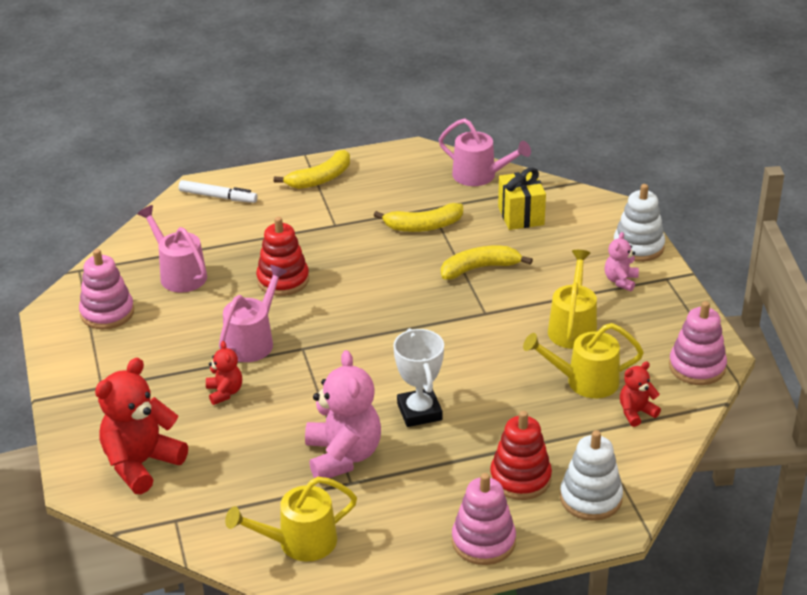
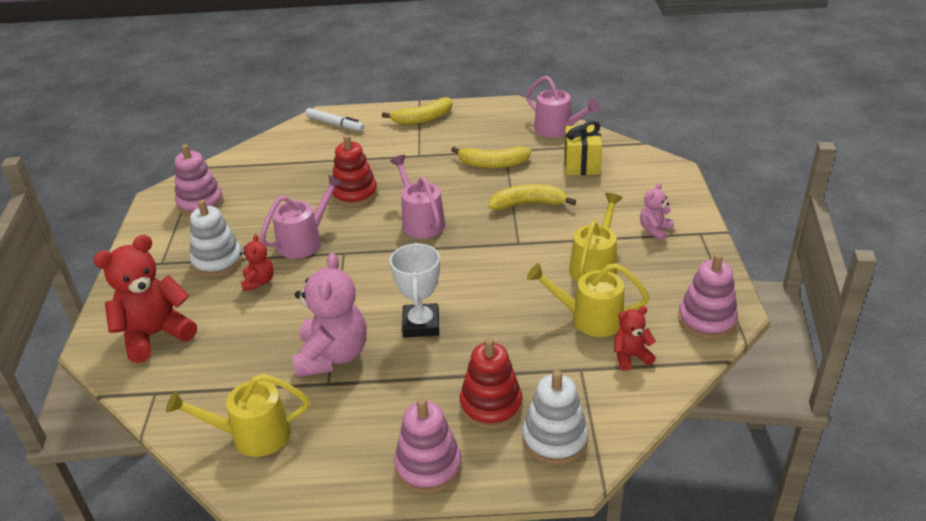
camera: 15 degrees right, 0 degrees up
(179, 274) = (273, 179): pink watering can -> pink watering can (420, 221)
(638, 247) = (681, 202): white stacking toy -> white stacking toy (218, 261)

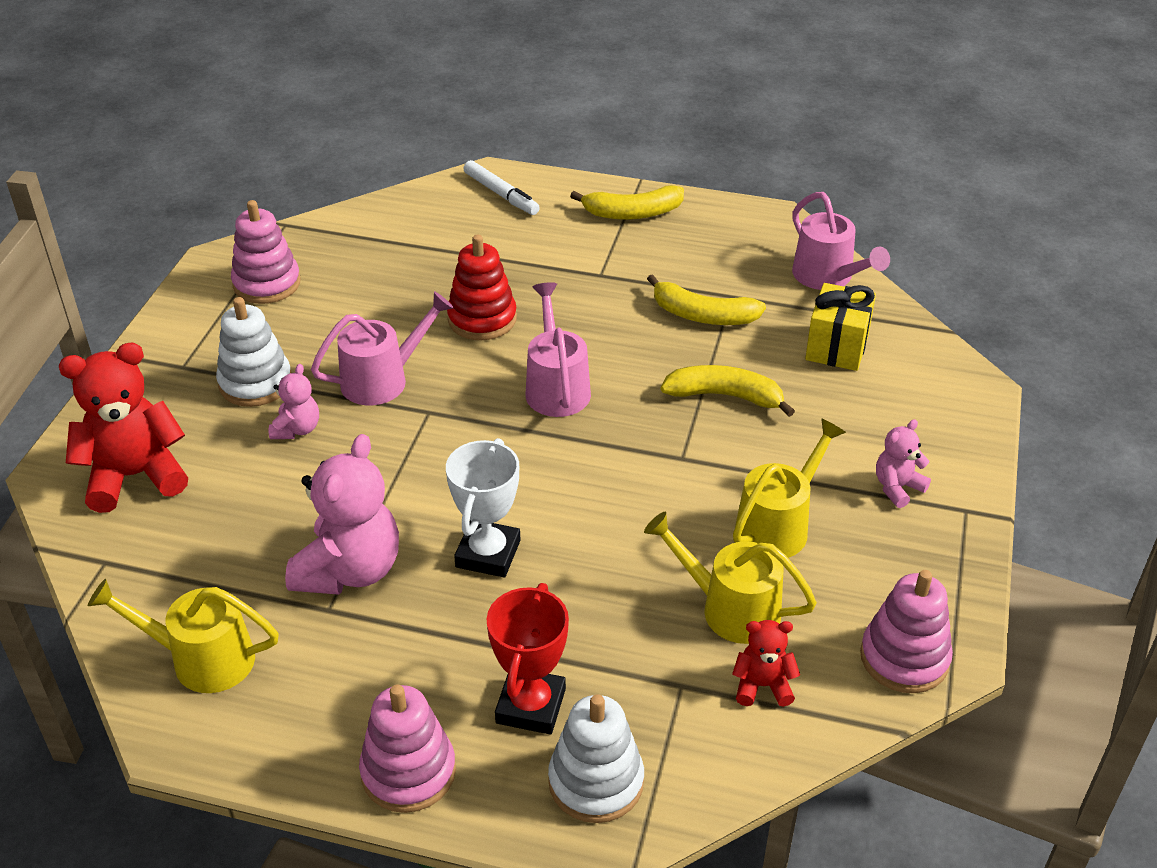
camera: 15 degrees right, 5 degrees up
(258, 282) = (297, 429): red teddy bear -> pink teddy bear
(491, 406) = (530, 706): red stacking toy -> red trophy

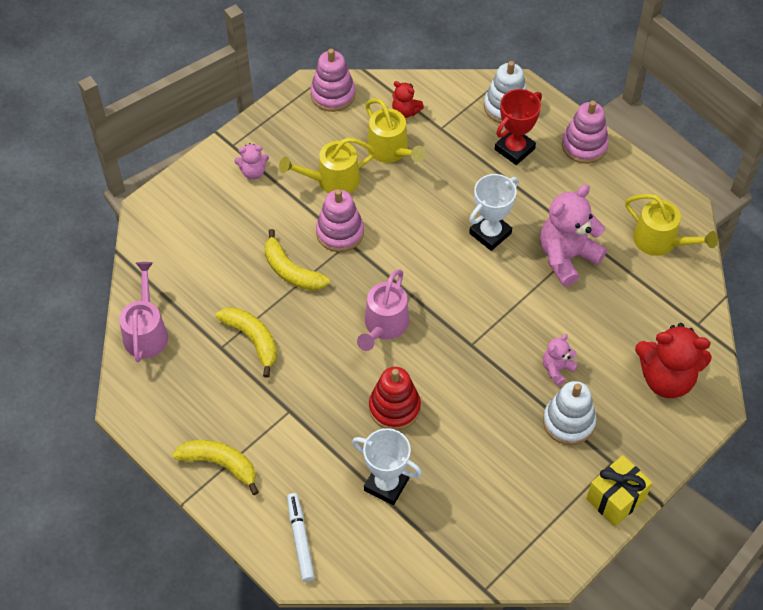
camera: 150 degrees left, 15 degrees up
(267, 284) = (525, 521): pink stacking toy -> pink stacking toy (340, 232)
(383, 379) = (486, 384): pink watering can -> none
(443, 258) = (386, 484): none -> white trophy
(837, 347) = (196, 274): yellow gift -> yellow gift (615, 499)

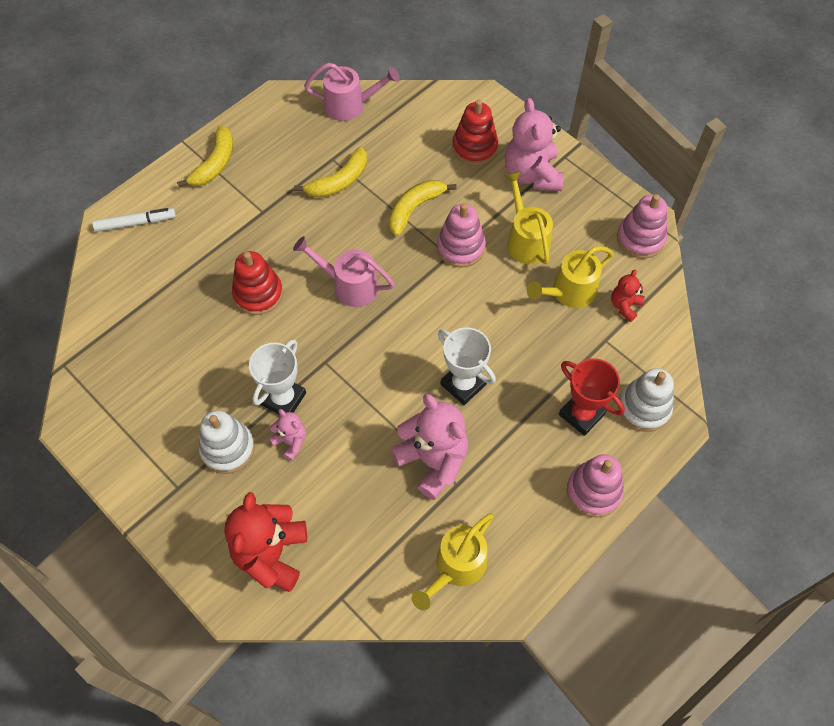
camera: 90 degrees right, 5 degrees up
(215, 218) = (474, 147): none -> red stacking toy
(253, 172) = (532, 174): pink teddy bear -> pink teddy bear, size x1.96
(386, 484) = (179, 287): white trophy -> white trophy (283, 399)
(615, 499) = (136, 488): yellow gift -> none

